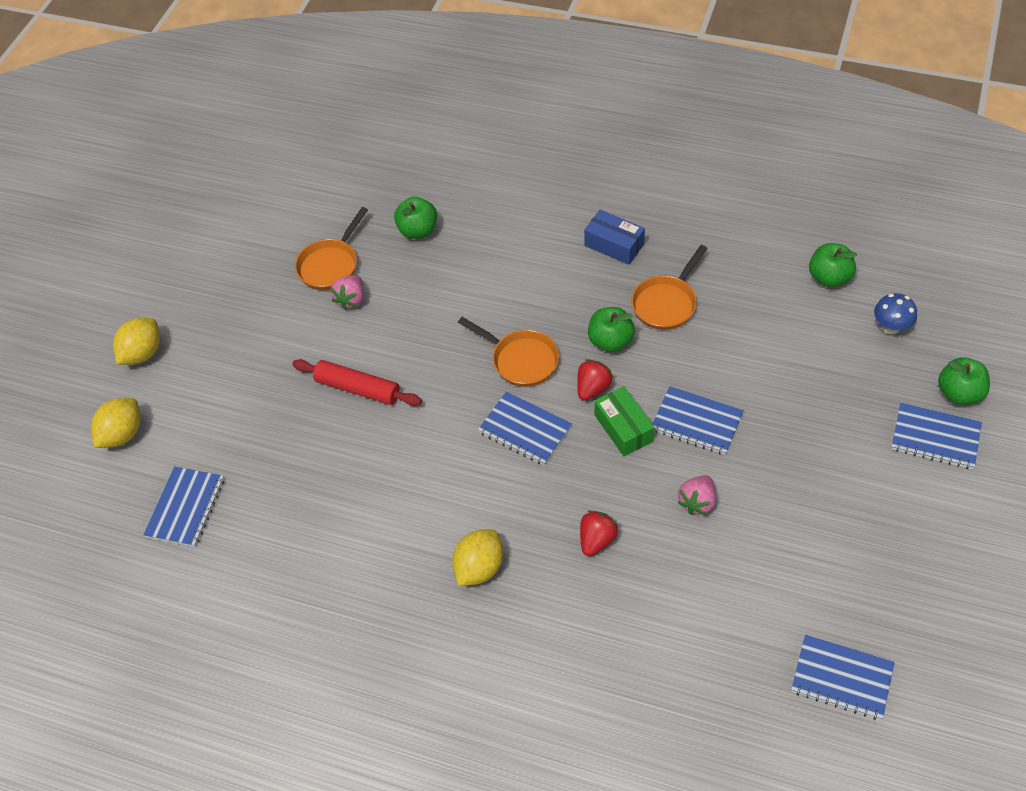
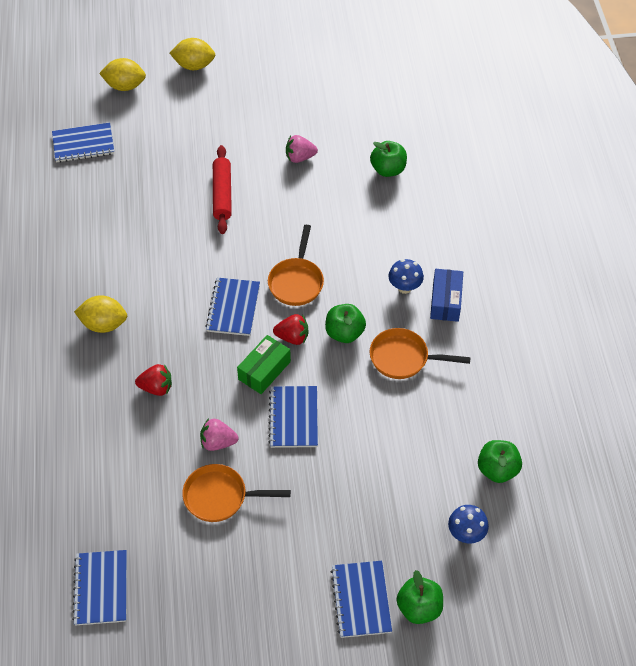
camera: 60 degrees right, 0 degrees up
(331, 265) = (325, 132): orange pan -> orange pan (220, 497)
(579, 271) = (404, 287): none -> blue mushroom

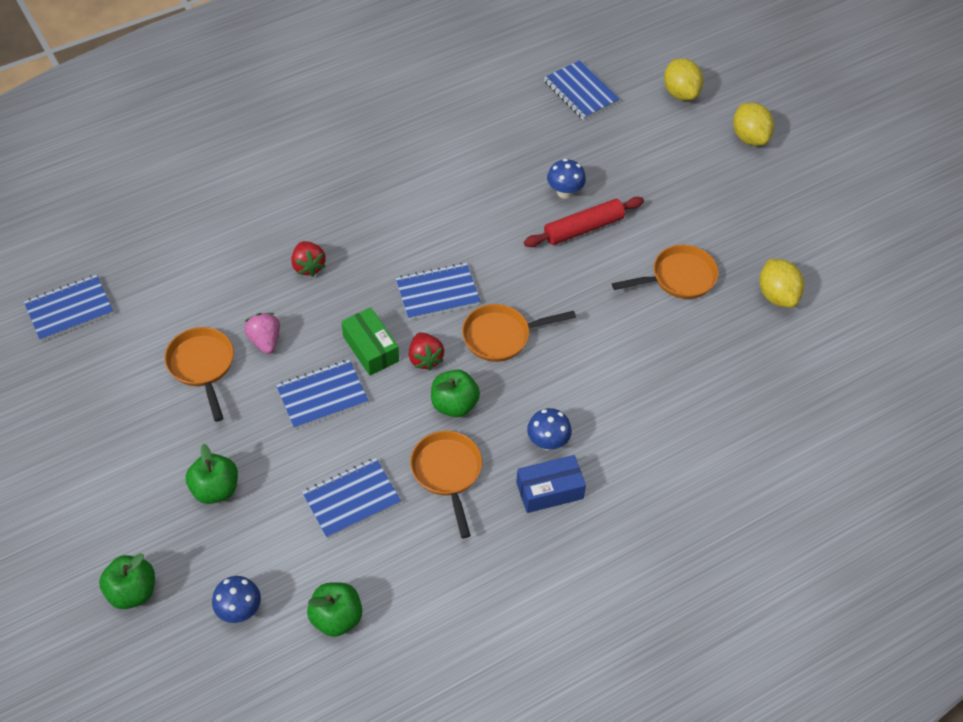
camera: 65 degrees right, 0 degrees up
(104, 324) = (364, 196): yellow lemon -> yellow lemon (777, 295)
(180, 192) = (564, 192): none -> blue mushroom
(264, 370) = (370, 349): green box -> green box turned 45 degrees clockwise
(300, 157) = (678, 278): pink strawberry -> orange pan
(361, 600) = (125, 533): blue notebook -> blue notebook (351, 499)
(388, 169) = (713, 368): green apple -> green apple (215, 489)

